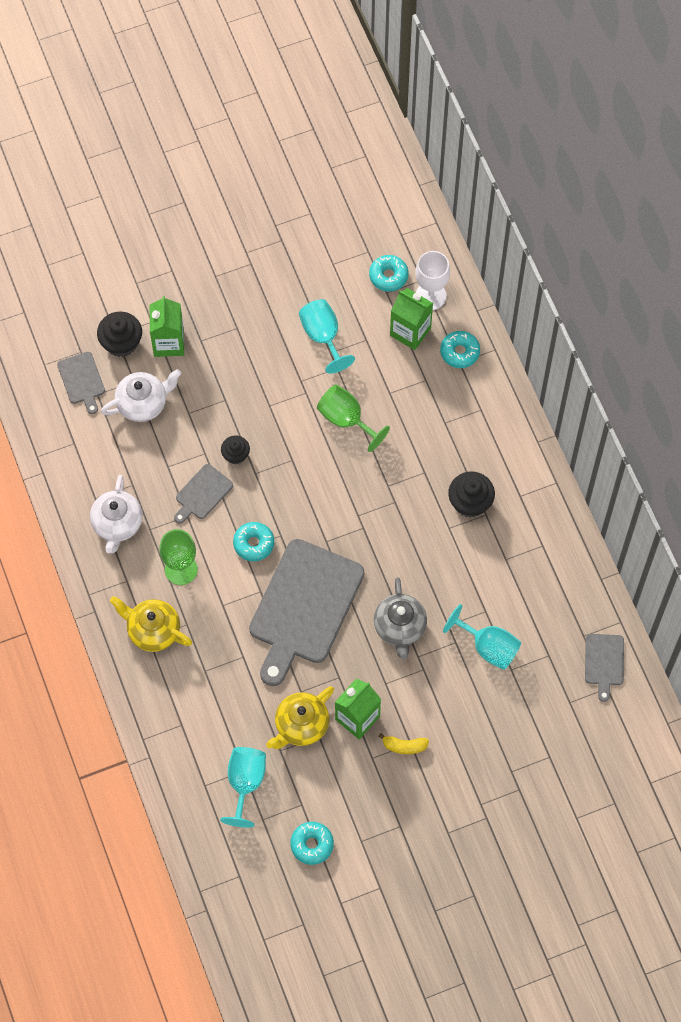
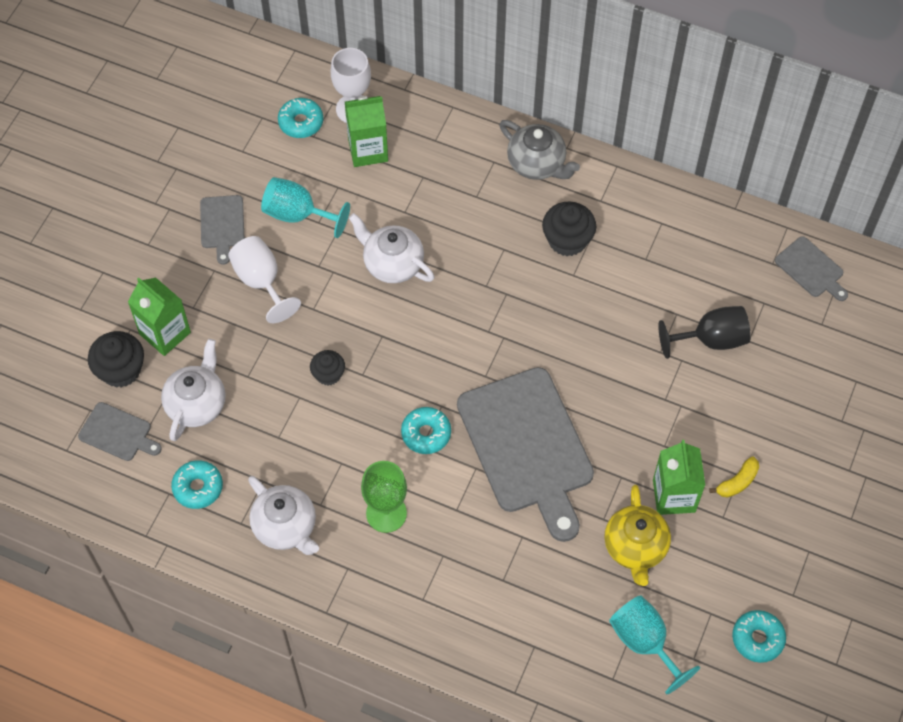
camera: 45 degrees left, 5 degrees down
(153, 630) = (419, 589): yellow teapot -> none
(202, 493) = (334, 432): grey cutting board -> grey cutting board (222, 225)
(257, 360) = (261, 281): none -> white goblet
(346, 419) = (392, 263): green goblet -> white teapot
(400, 627) = (624, 389): grey teapot -> grey teapot (537, 164)
(459, 352) = (426, 132): turquoise donut -> turquoise donut (198, 487)
(488, 647) = (711, 339): turquoise goblet -> black goblet

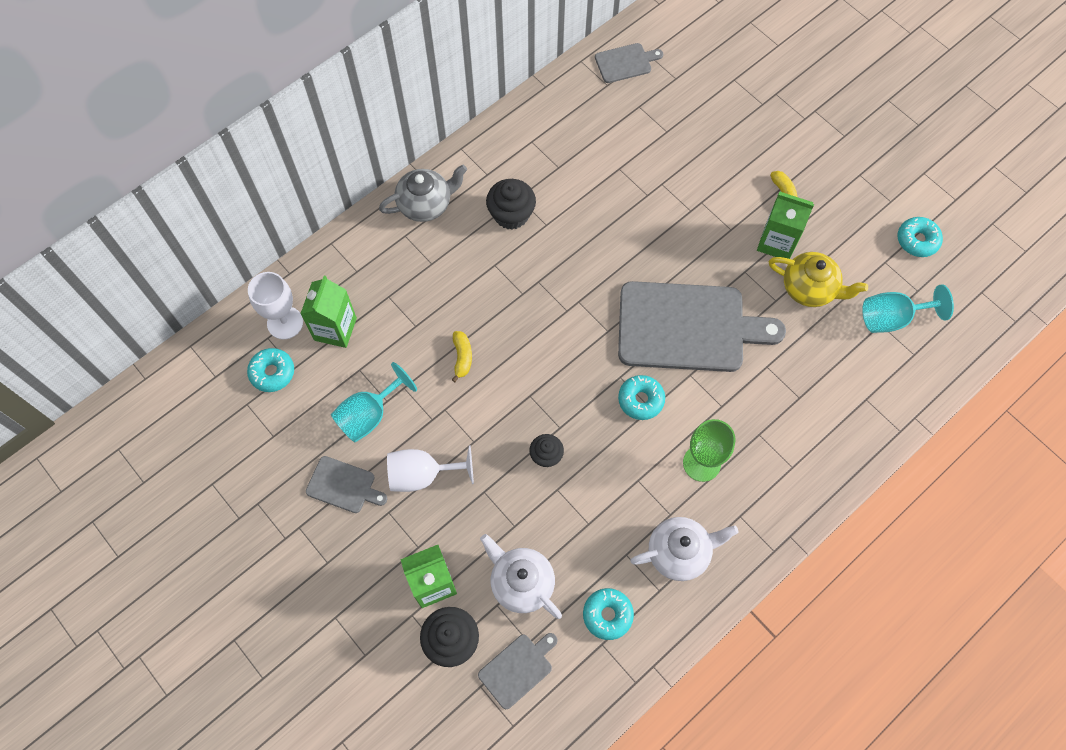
camera: 65 degrees left, 5 degrees up
(392, 263) = (462, 357): white teapot -> yellow banana
(711, 339) = (653, 156): black goblet -> none

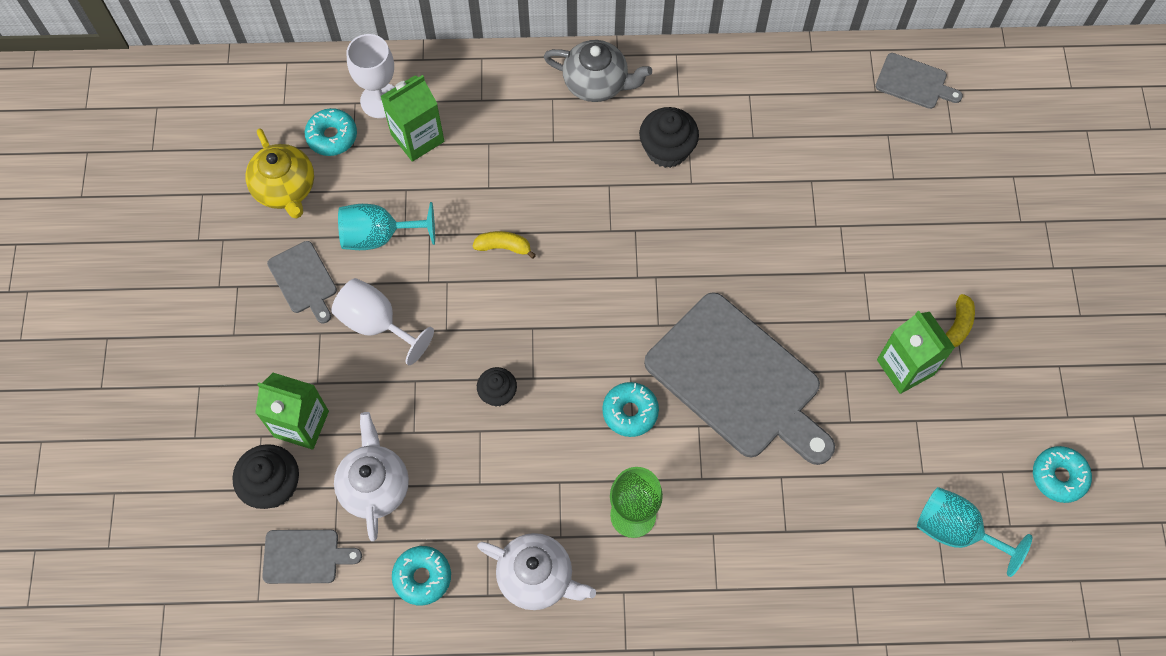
camera: 40 degrees right, 0 degrees up
(462, 357) = (503, 247): yellow banana -> yellow banana turned 120 degrees counterclockwise
(809, 289) = (896, 437): yellow teapot -> yellow teapot (285, 189)

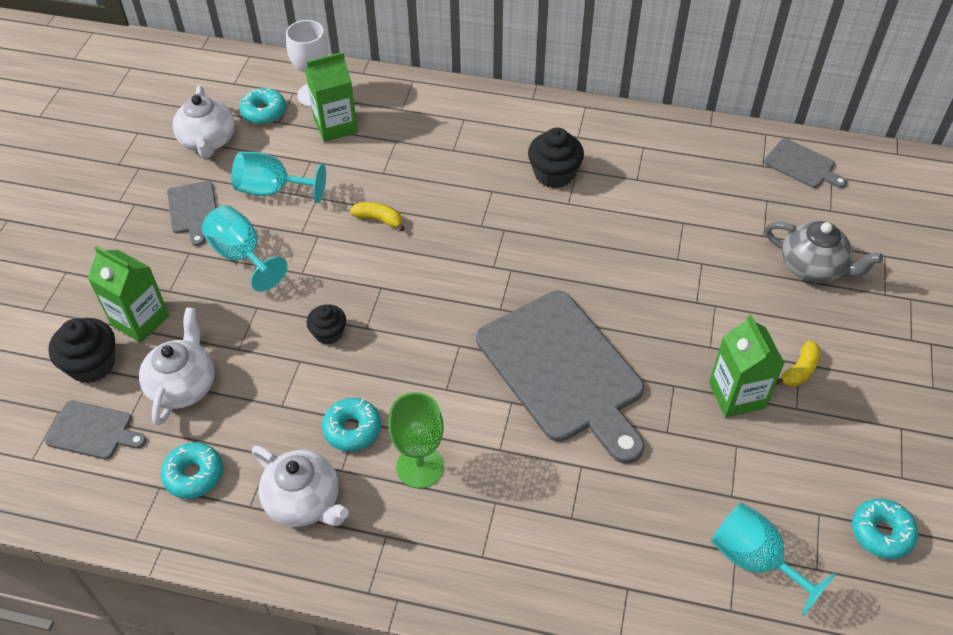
camera: 15 degrees right, 15 degrees down
(285, 189) = (208, 141): yellow teapot -> white teapot
(376, 324) = (242, 255): white goblet -> turquoise goblet
(597, 83) = (507, 115): grey teapot -> grey teapot (813, 267)
(630, 412) = (448, 375): turquoise donut -> turquoise donut (352, 429)

